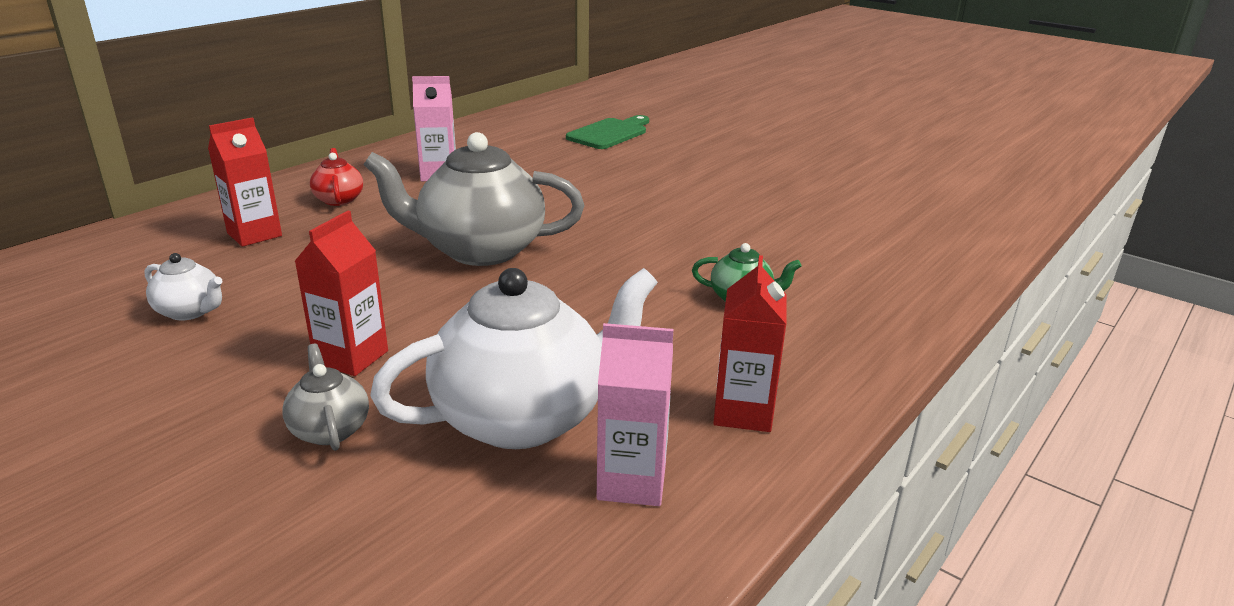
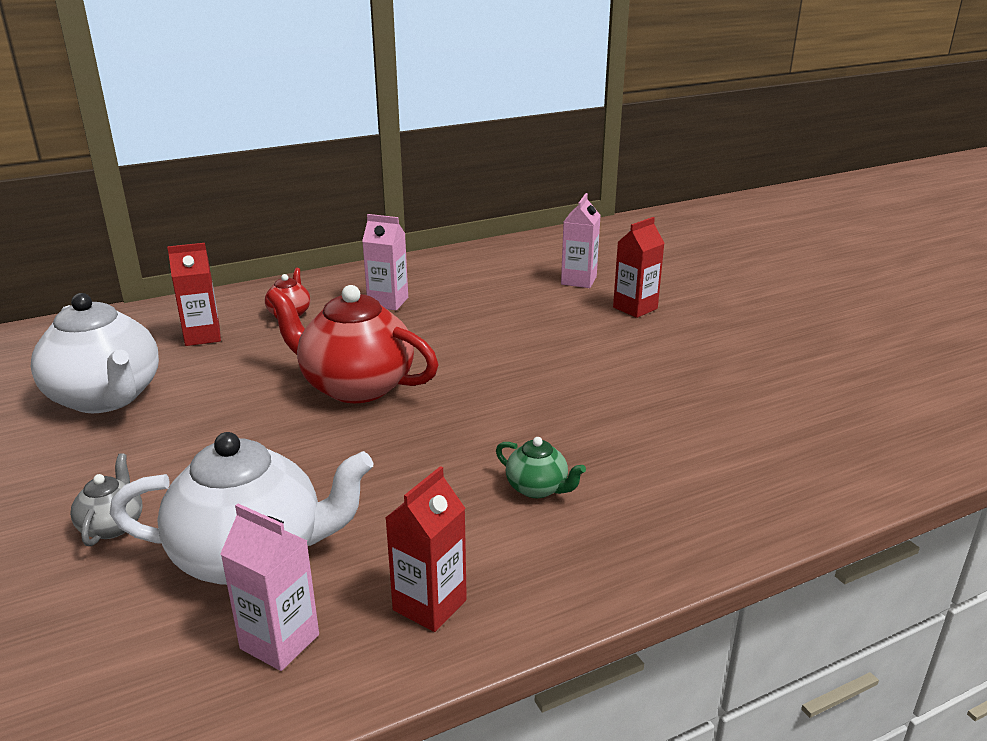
camera: 25 degrees right, 0 degrees up
(190, 311) = (106, 398): white teapot -> white teapot, size x2.18
(351, 357) = (177, 466): red carton -> red carton (635, 308)
(479, 250) = (355, 386): grey teapot -> red teapot
(610, 133) = (578, 280): green cutting board -> pink carton

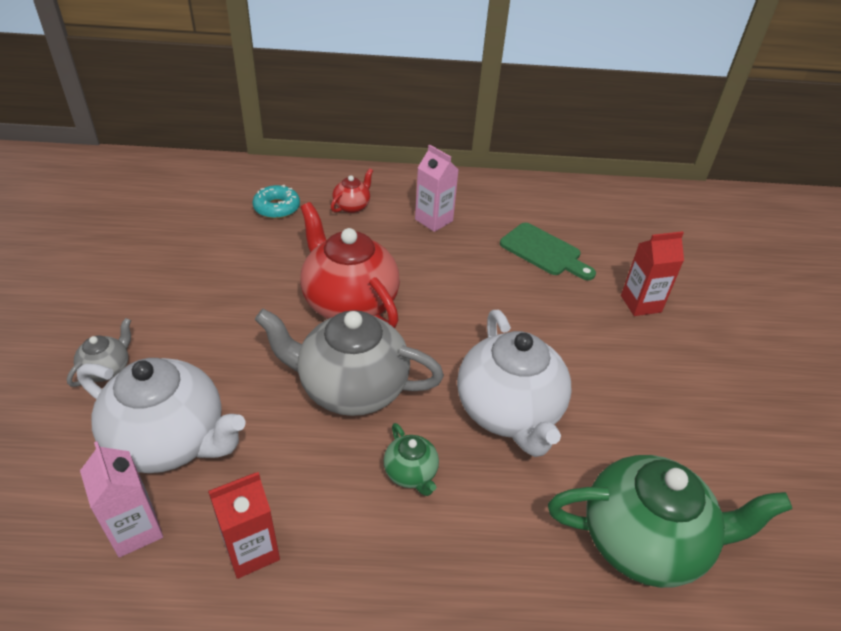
camera: 25 degrees right, 15 degrees up
(106, 398) = (178, 245): white teapot -> white teapot (509, 411)
(202, 336) = (277, 208): red carton -> turquoise donut
(419, 448) = (351, 388): none -> grey teapot
(517, 296) = (544, 252): none -> green cutting board
(578, 280) = (612, 252): pink carton -> none
(779, 459) = (644, 541): none -> green teapot

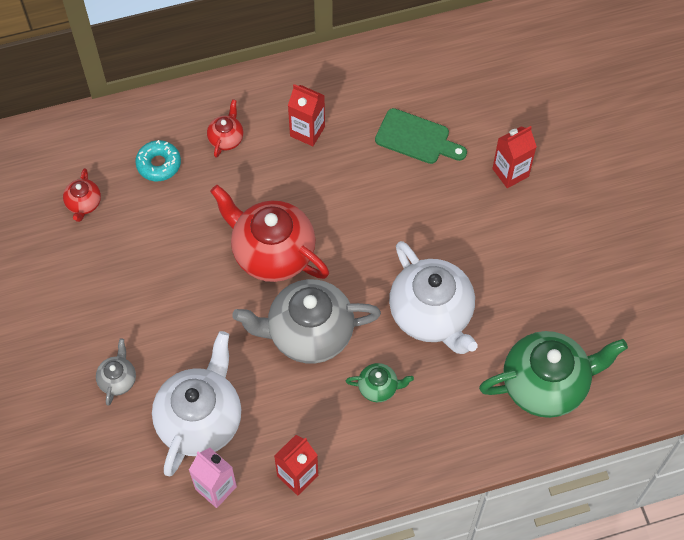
camera: 15 degrees left, 20 degrees up
(170, 440) = (200, 420): white teapot -> white teapot turned 75 degrees counterclockwise
(187, 217) = (84, 204): none -> red teapot
(411, 473) = (378, 387): green teapot -> green teapot turned 45 degrees counterclockwise
(434, 220) = (307, 131): pink carton -> red carton

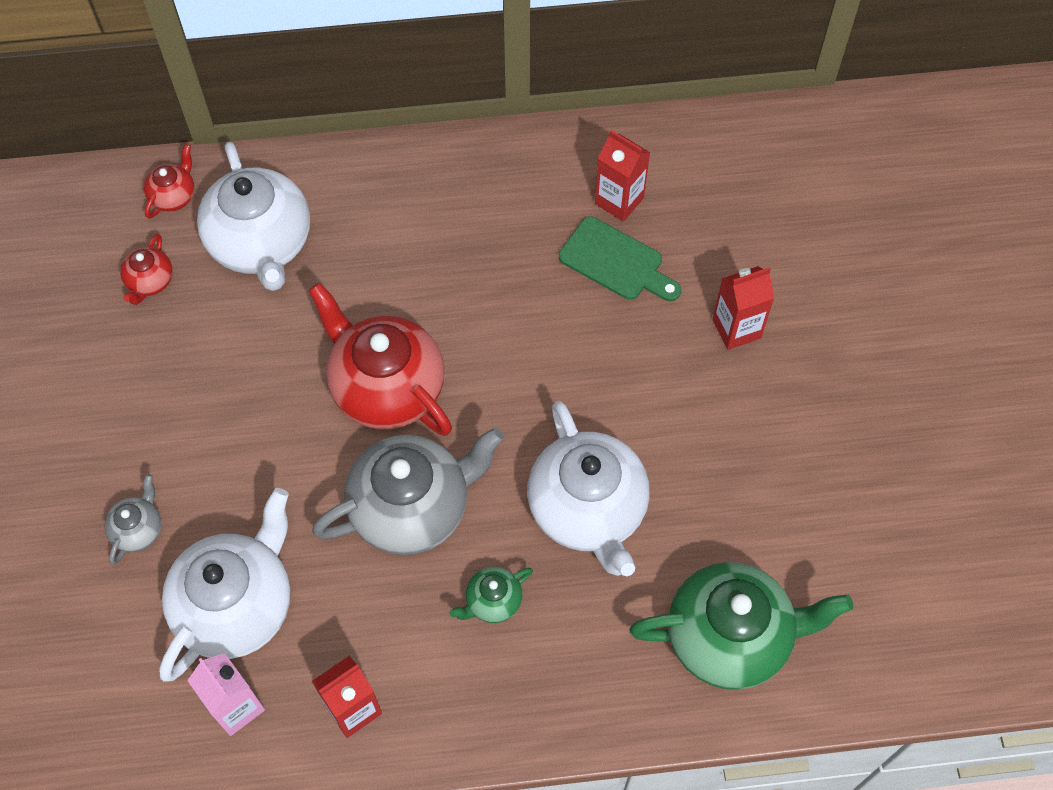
camera: 10 degrees right, 0 degrees up
(159, 164) = (261, 244): turquoise donut -> white teapot
(226, 138) = (359, 223): red teapot -> red teapot (174, 196)
(307, 131) = (469, 230): red carton -> red carton (619, 201)
(309, 333) = (412, 508): grey teapot -> grey teapot turned 150 degrees clockwise
(378, 387) = (492, 601): green teapot -> green teapot turned 135 degrees clockwise

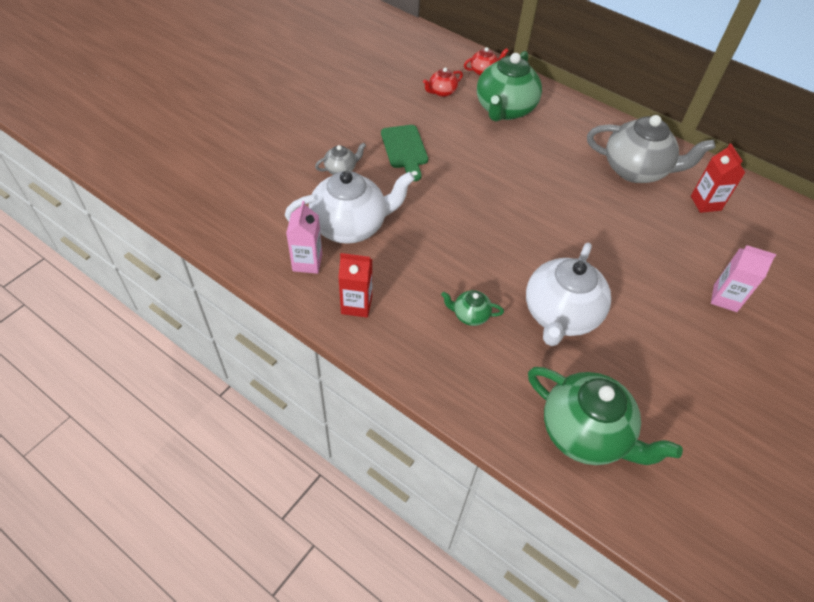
camera: 40 degrees right, 10 degrees down
(261, 244) = (504, 109): white teapot -> green teapot
(386, 388) = (507, 196): red teapot -> none
(412, 508) = (470, 249): grey teapot -> grey teapot (636, 170)
(616, 262) = (679, 226): green cutting board -> green cutting board (405, 149)
(736, 329) = (725, 298): red carton -> pink carton

